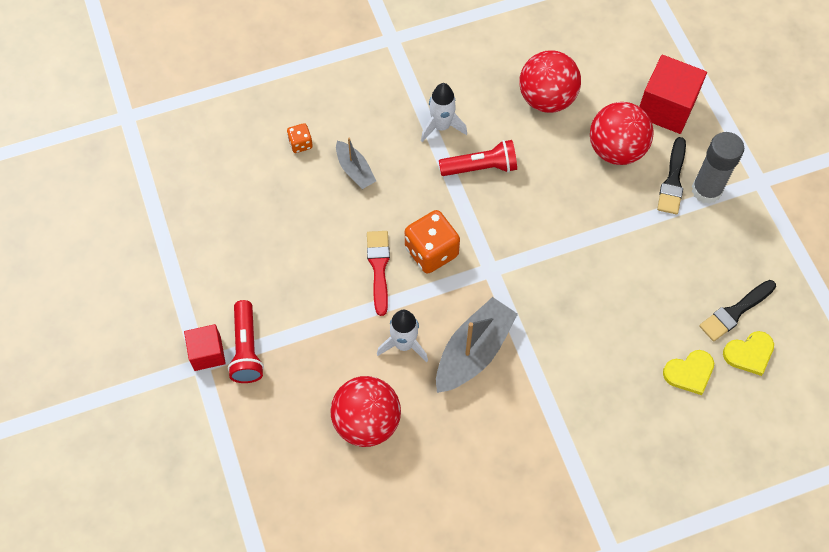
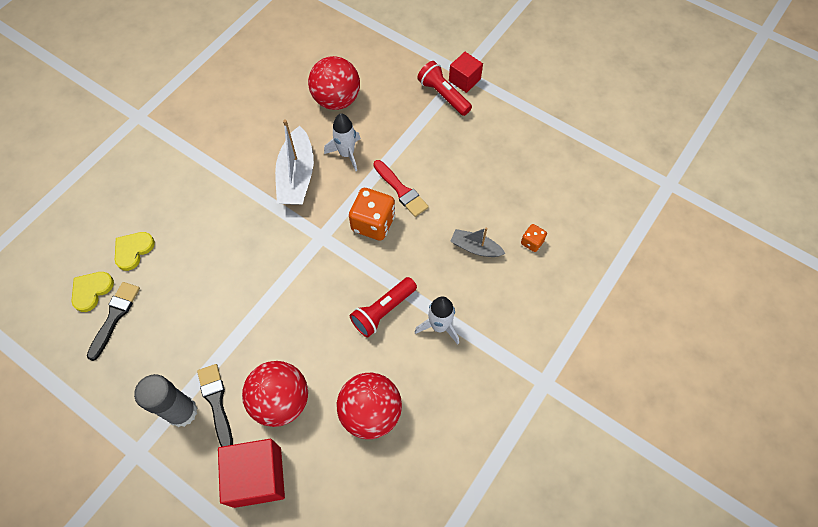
camera: 145 degrees right, 0 degrees up
(473, 351) = (297, 176): grey boat -> white boat

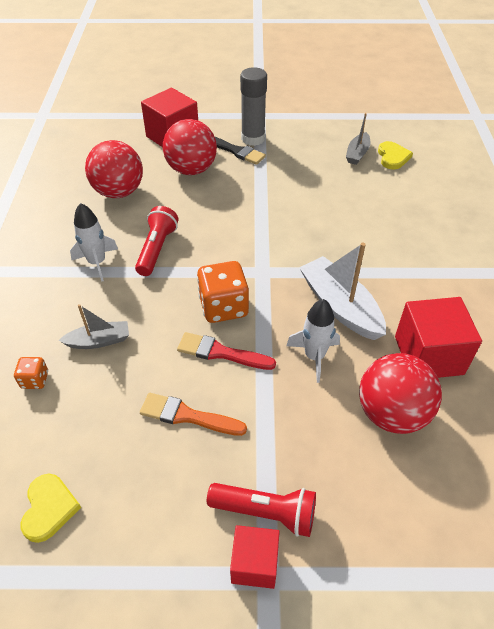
camera: 145 degrees right, 15 degrees down
(115, 317) = (357, 154): black brush -> grey boat
(133, 250) = (399, 188): yellow heart -> yellow heart (49, 508)
(280, 115) = (428, 355): none -> red cube
(450, 163) = (187, 416): none -> orange brush

